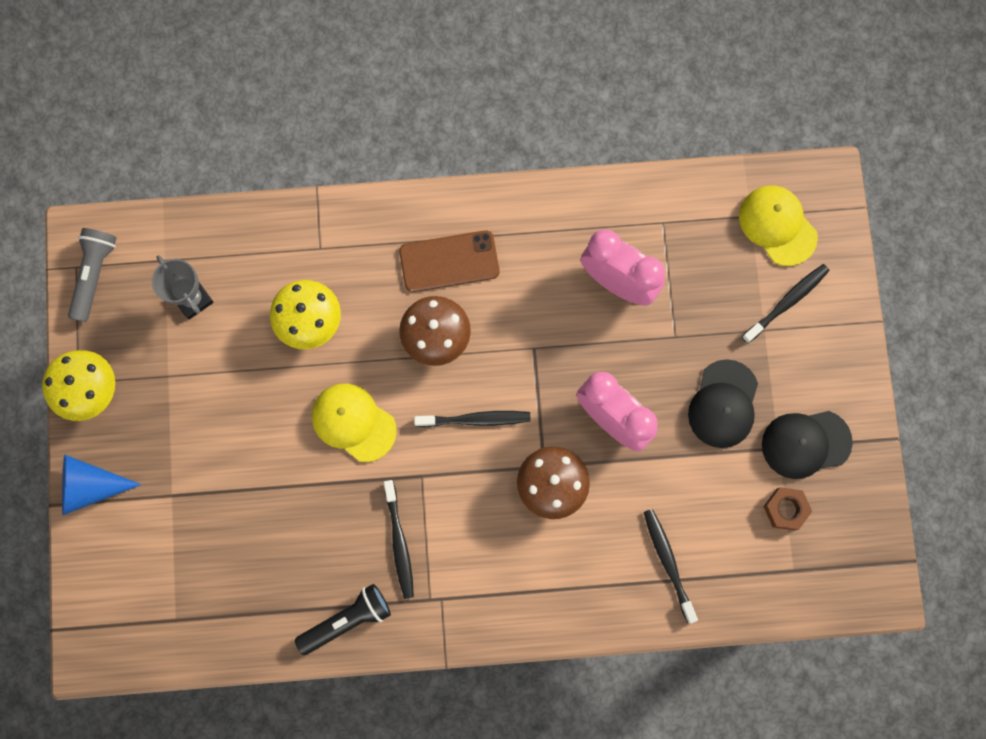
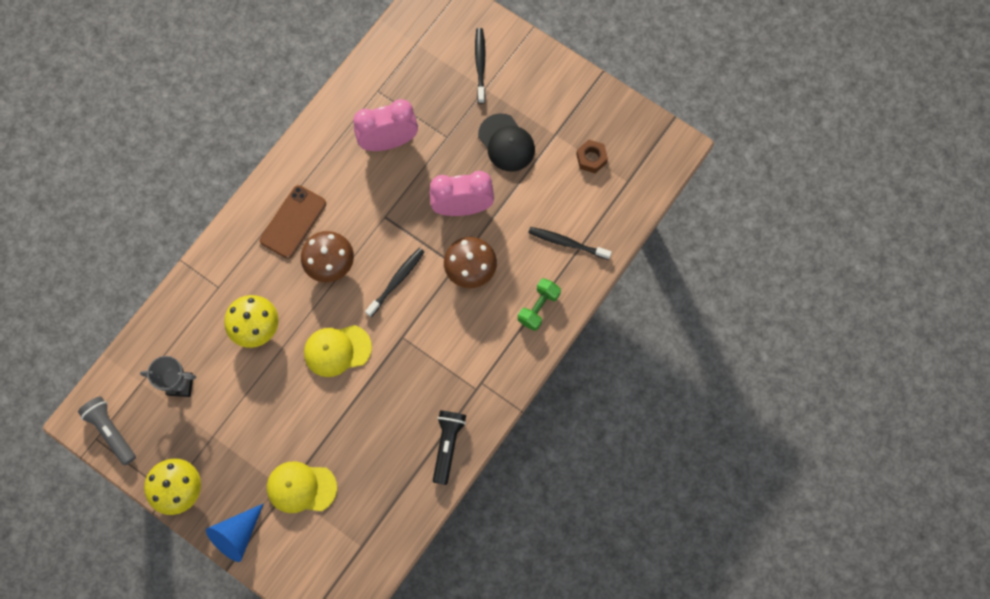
camera: 50 degrees left, 5 degrees down
(399, 542) = (429, 380): black toothbrush -> none
(571, 591) = (538, 307): none -> green dumbbell
(777, 225) = (434, 34): yellow cap -> yellow cap (301, 487)
(805, 443) = (565, 119): black cap -> none

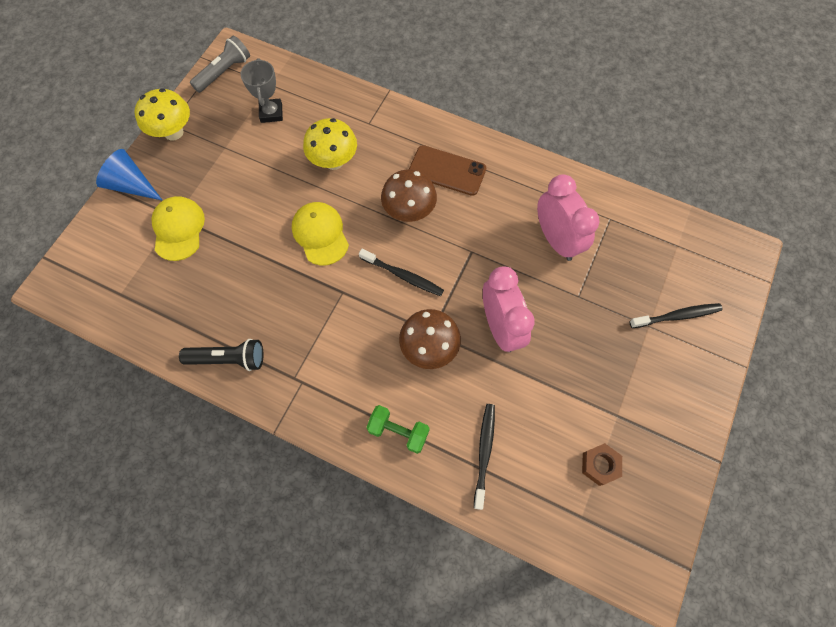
camera: 80 degrees right, 5 degrees down
(506, 143) = (590, 361): black cap -> none

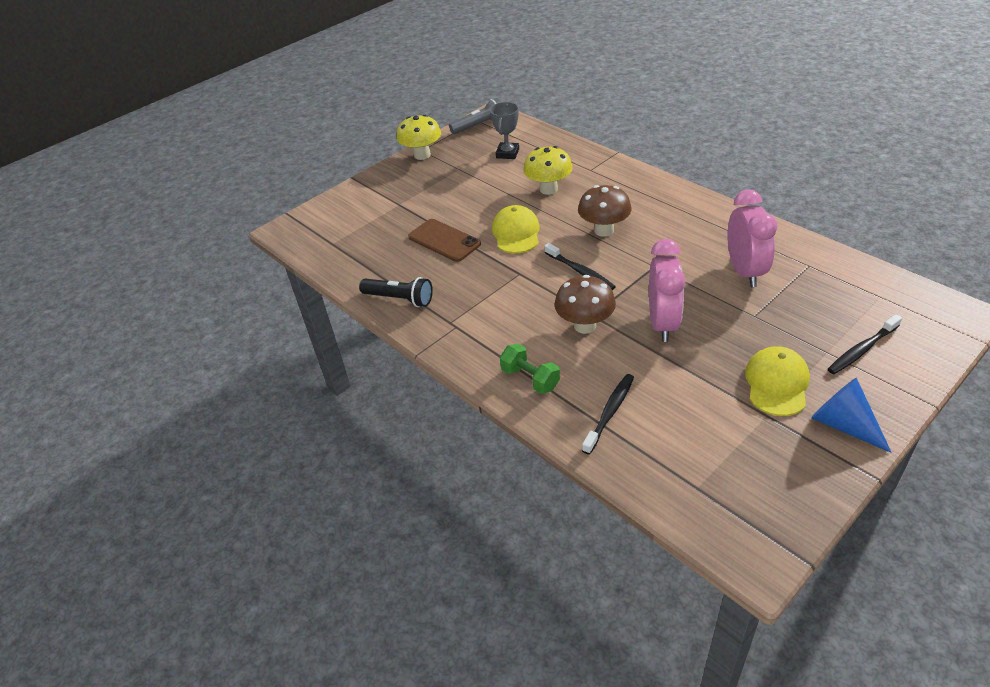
camera: 25 degrees right, 25 degrees down
(131, 185) = (374, 181): blue cone -> blue cone (843, 424)
(178, 229) = (398, 212): yellow cap -> yellow cap (777, 383)
(447, 170) = (651, 209): brown phone -> brown phone (444, 240)
(599, 465) = (732, 450): brown nut -> none
(677, 316) = (862, 350): black toothbrush -> black toothbrush turned 135 degrees clockwise

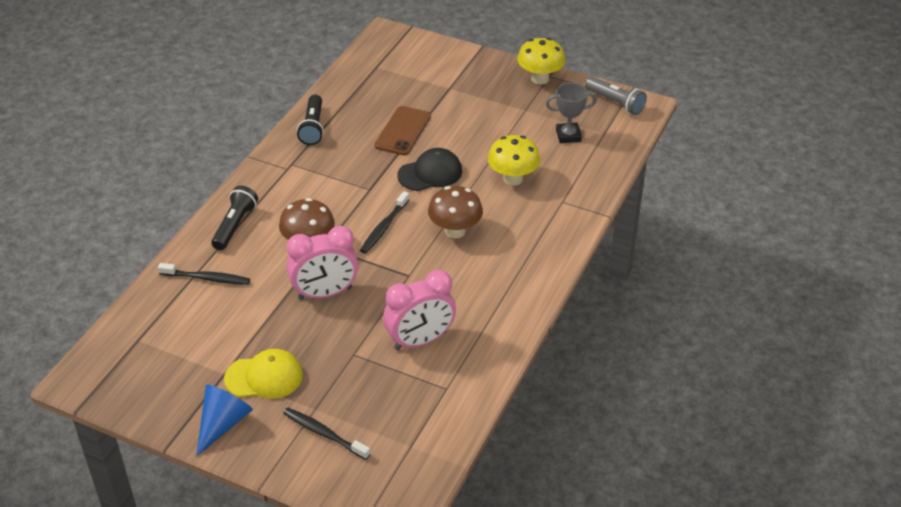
camera: 65 degrees right, 0 degrees up
(516, 233) = (430, 173): yellow cap -> black cap
(530, 379) = (235, 225): green dumbbell -> black flashlight

